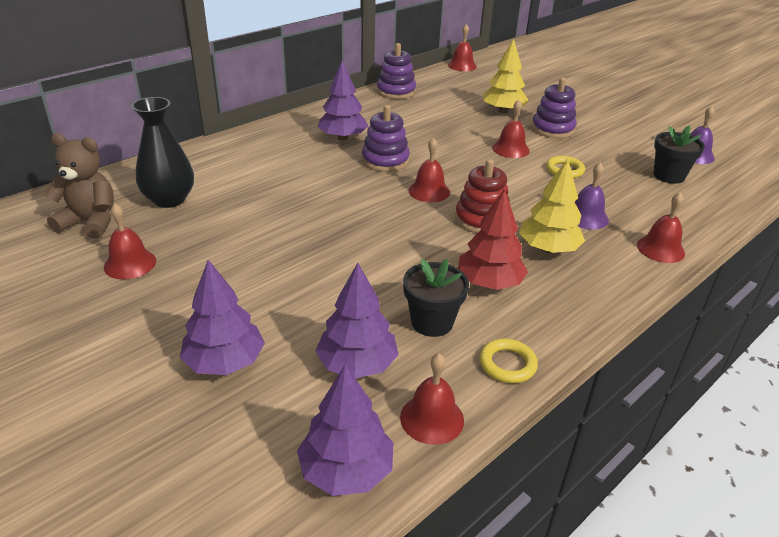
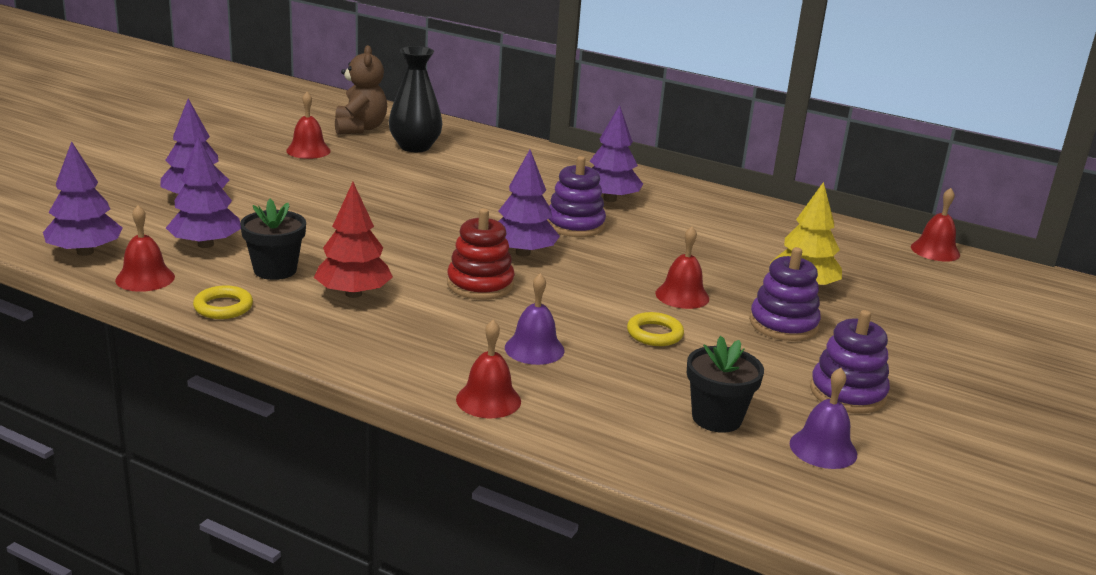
camera: 70 degrees right, 10 degrees down
(396, 91) = (777, 215): purple stacking toy -> purple stacking toy (847, 393)
(429, 191) = (523, 253): red bell -> purple tree
(548, 249) = (440, 324): yellow tree -> none

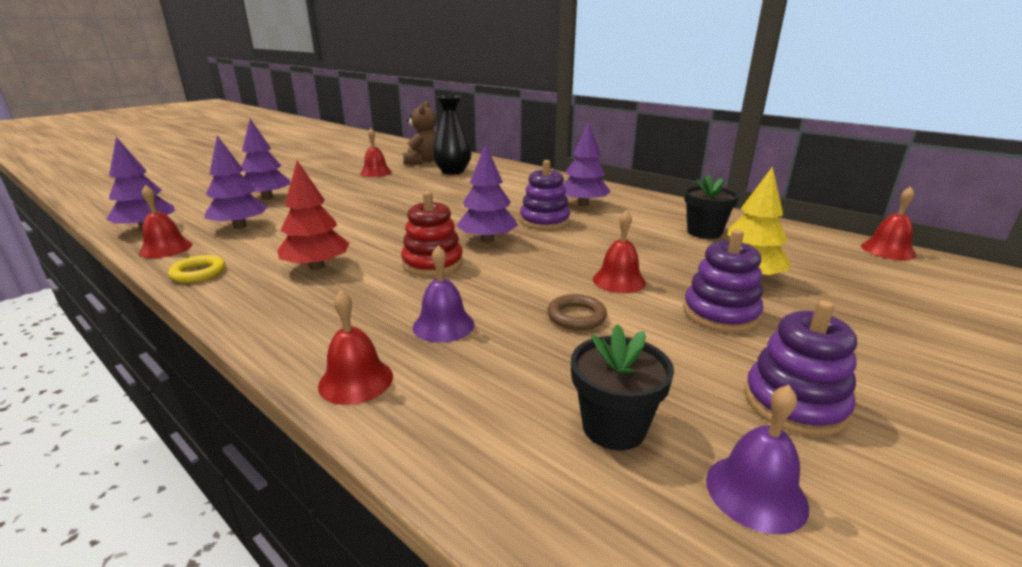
camera: 15 degrees right, 0 degrees up
(275, 270) = (272, 246): black flower pot -> black flower pot (704, 232)
(654, 334) = (576, 316): yellow ring -> brown ring

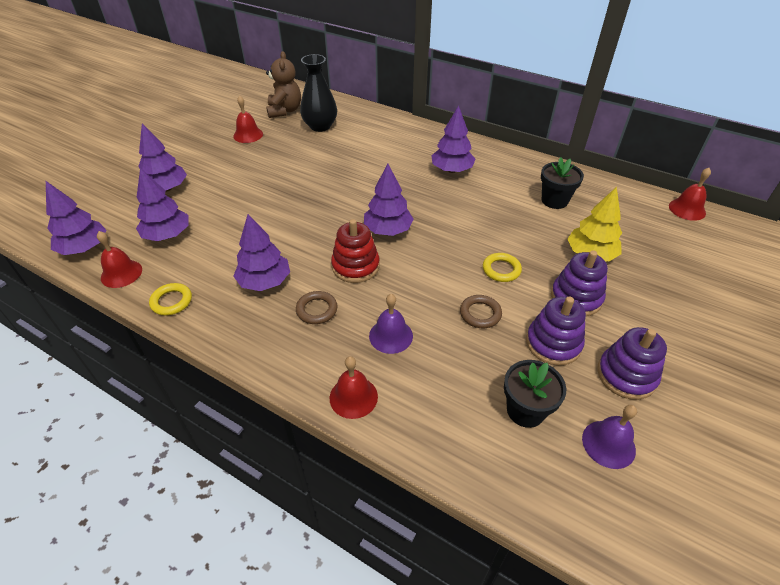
camera: 10 degrees left, 20 degrees up
(316, 267) = (264, 281): red tree -> purple tree
(362, 294) = (317, 310): none -> brown ring
(544, 221) = (426, 198): purple stacking toy -> purple stacking toy (553, 343)
(619, 280) = (501, 270): red bell -> yellow ring

